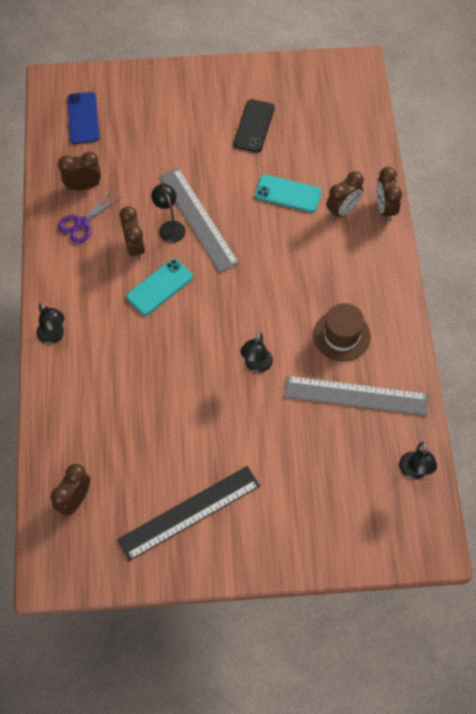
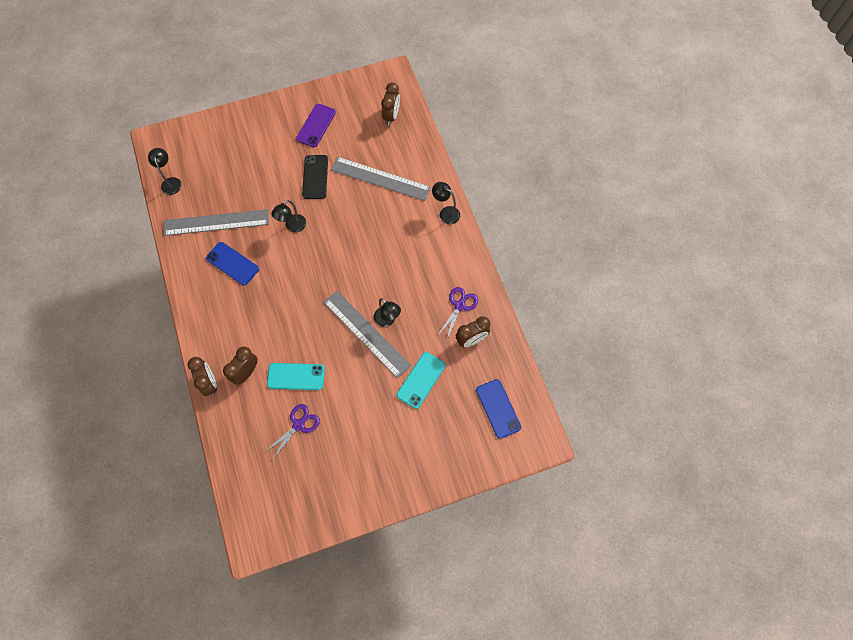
camera: 165 degrees right, 5 degrees up
(122, 404) = (380, 178): none -> grey ruler
(135, 247) = (410, 296): brown clock -> none
(160, 287) = (380, 268): turquoise phone -> turquoise phone (421, 380)
(189, 512) = (316, 125): black ruler -> purple phone
(254, 126) = (341, 440): black phone -> black phone (315, 177)
(256, 365) = (292, 227): black lamp -> black lamp turned 150 degrees counterclockwise
(294, 149) = (298, 425): none -> purple scissors
(341, 336) = (232, 263): brown hat -> blue phone

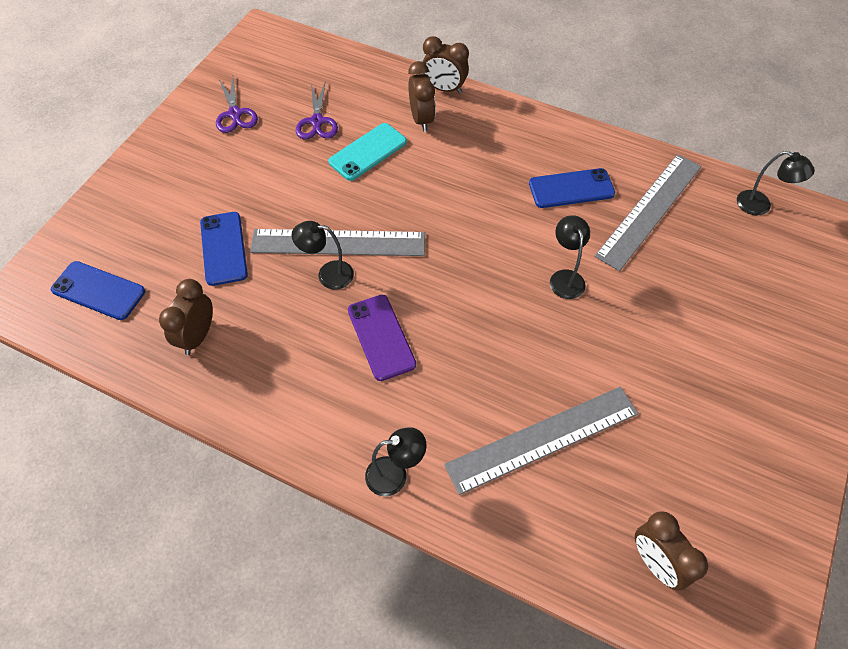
camera: 135 degrees right, 10 degrees down
(315, 177) = (625, 360): black phone -> none
(316, 125) = (728, 433): purple phone -> purple phone (381, 337)
(421, 380) = (224, 248): turquoise phone -> blue phone
(459, 306) = (251, 363): purple scissors -> purple scissors (235, 114)

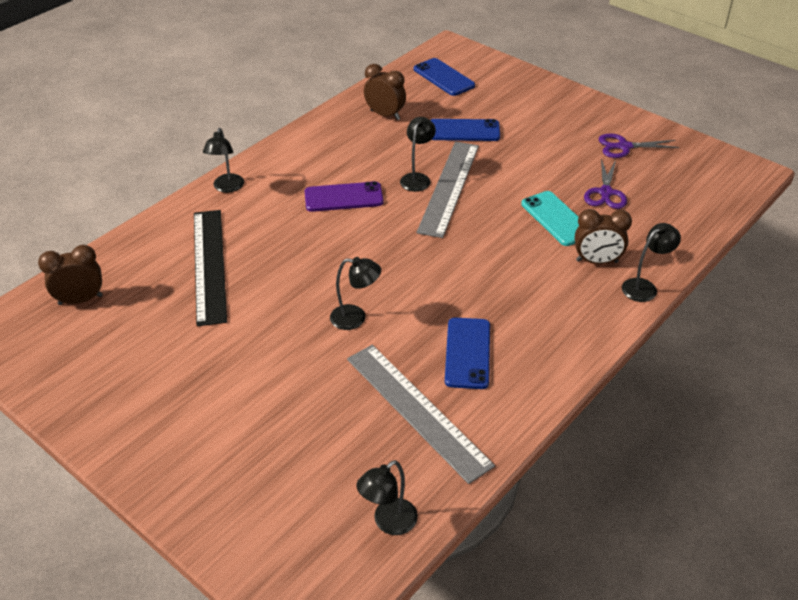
camera: 105 degrees right, 15 degrees down
(98, 290) = (444, 77): blue phone -> blue phone turned 75 degrees counterclockwise
(317, 121) = (605, 192): purple scissors -> purple scissors turned 90 degrees counterclockwise
(444, 89) = (644, 287): brown clock -> black lamp
(542, 439) = (209, 265): grey ruler -> black ruler

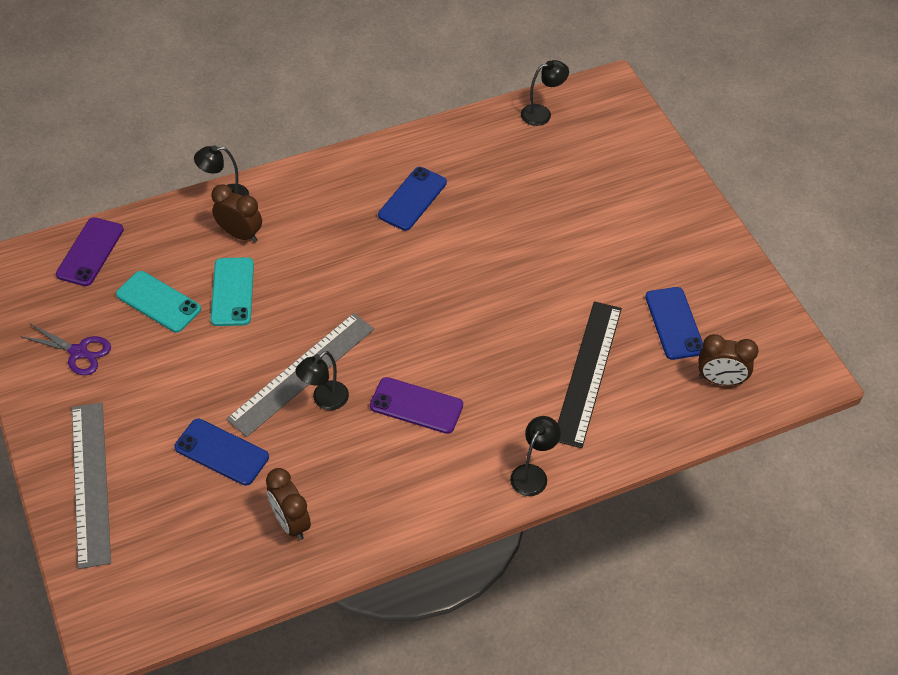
camera: 155 degrees left, 10 degrees up
(355, 318) = (482, 263): black lamp -> none
(417, 410) = (480, 172): grey ruler -> grey ruler (90, 483)
(444, 77) = (168, 566): blue phone -> blue phone (674, 323)
(605, 192) = (158, 302): purple scissors -> turquoise phone
(700, 205) = (90, 252): none -> purple phone

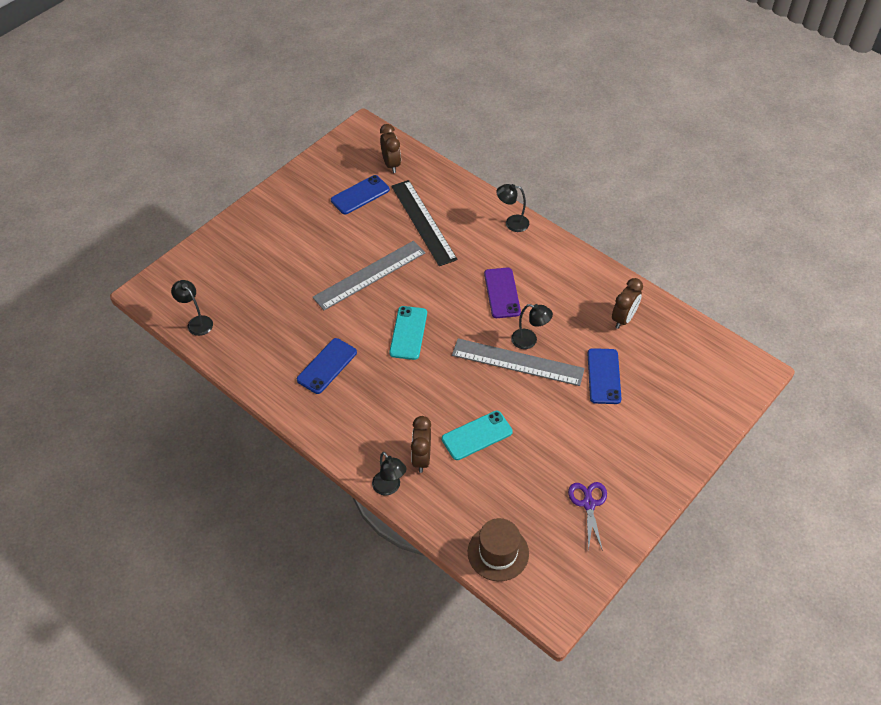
camera: 115 degrees left, 0 degrees up
(90, 252) = (498, 552): purple phone -> brown hat
(90, 483) = (675, 436): grey ruler -> grey ruler (369, 275)
(158, 302) = (514, 478): turquoise phone -> turquoise phone (408, 333)
(412, 199) = (327, 366): blue phone -> blue phone turned 60 degrees counterclockwise
(588, 372) = (423, 222): black ruler -> black ruler turned 75 degrees clockwise

